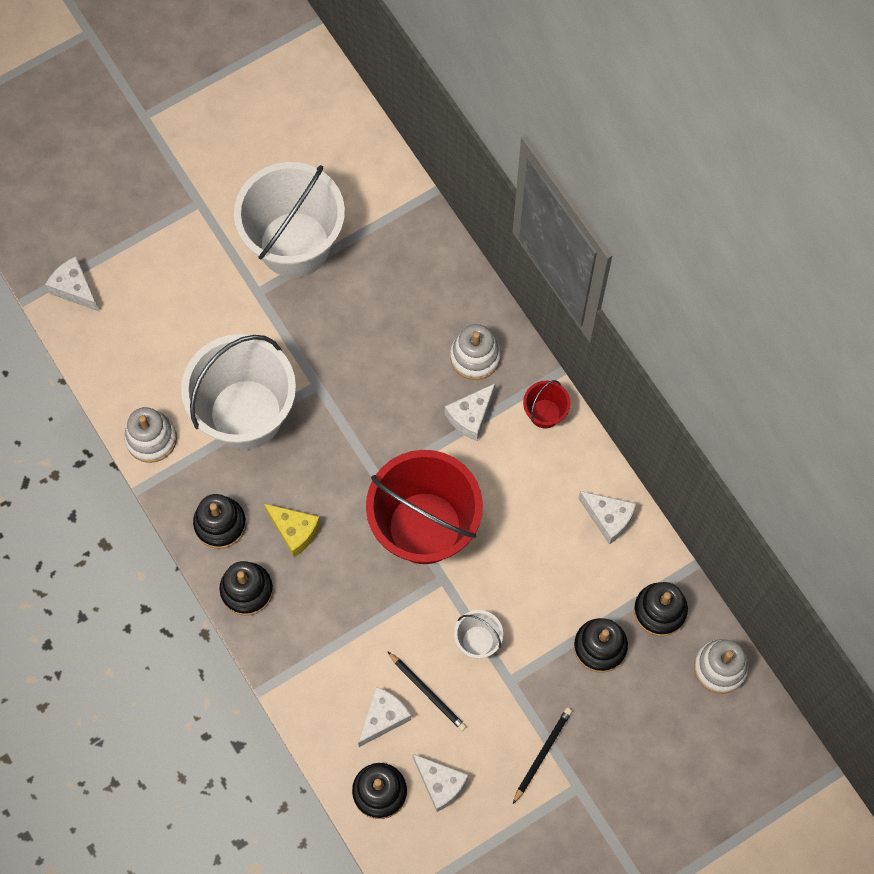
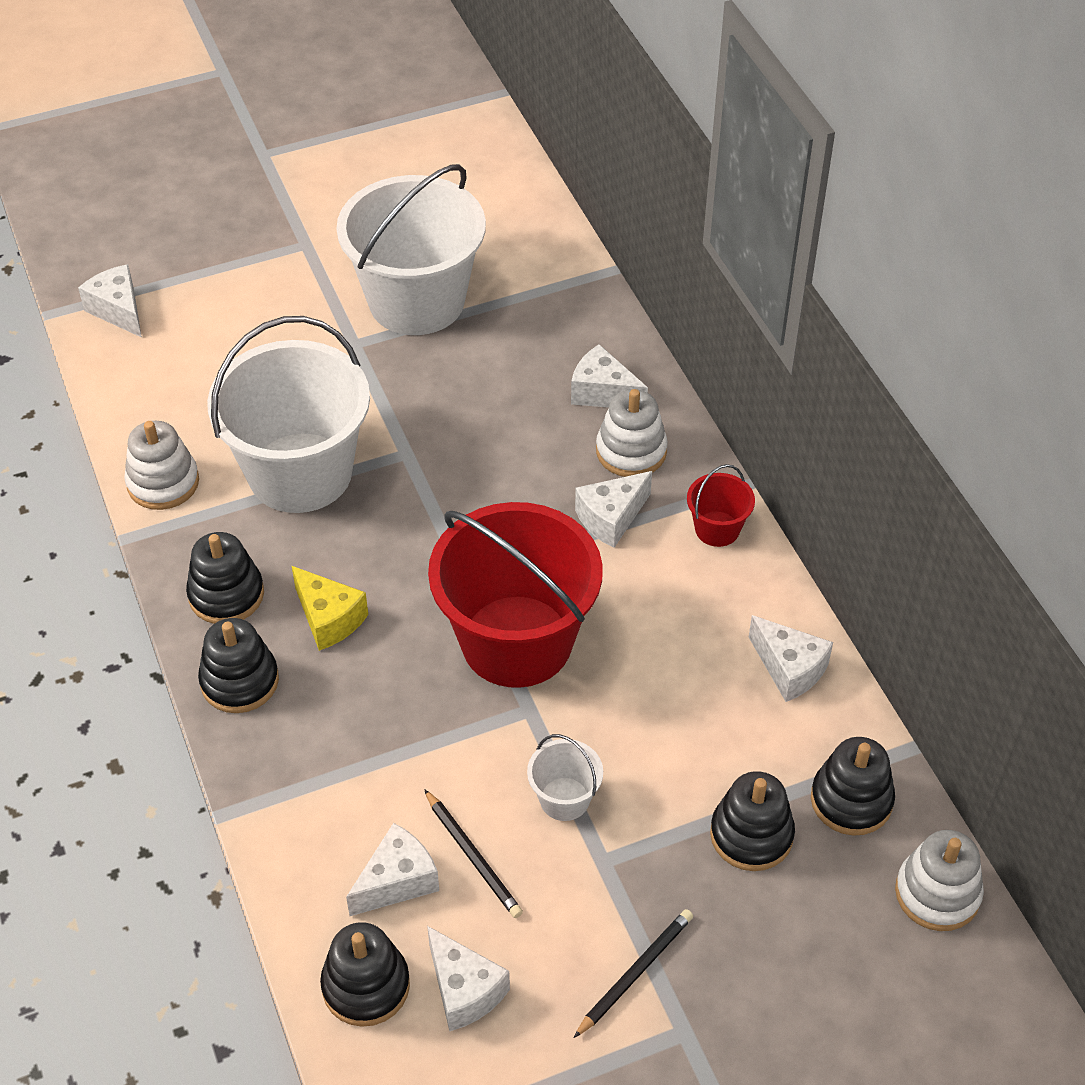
camera: 10 degrees right, 20 degrees down
(446, 308) = (603, 393): none -> white cheese

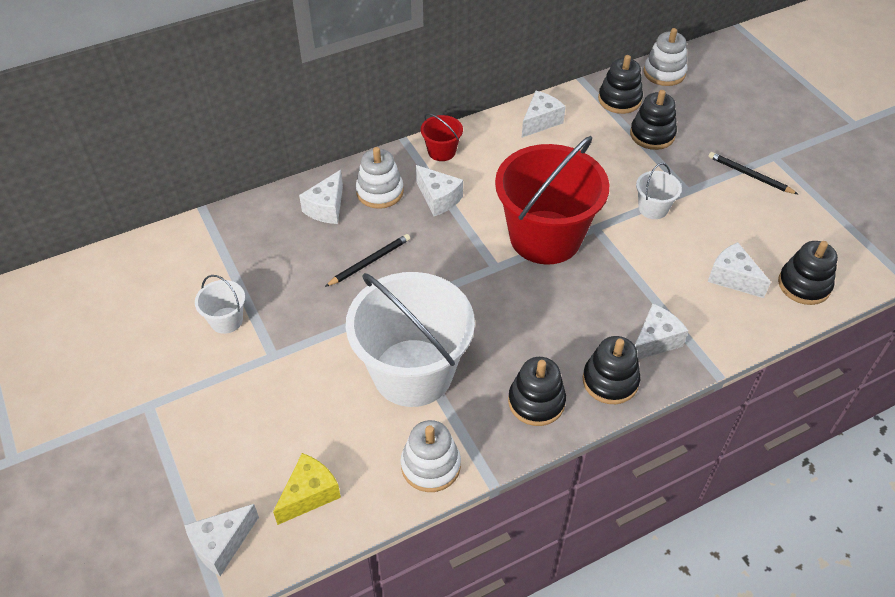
camera: 95 degrees left, 0 degrees up
(329, 619) = (546, 336): yellow cheese -> yellow cheese (309, 494)
(416, 301) = (226, 320): white bucket -> white bucket, size x0.42
(464, 990) = (788, 242): white cheese -> white cheese (654, 341)
(473, 856) = (704, 245): black pencil -> black pencil (369, 261)

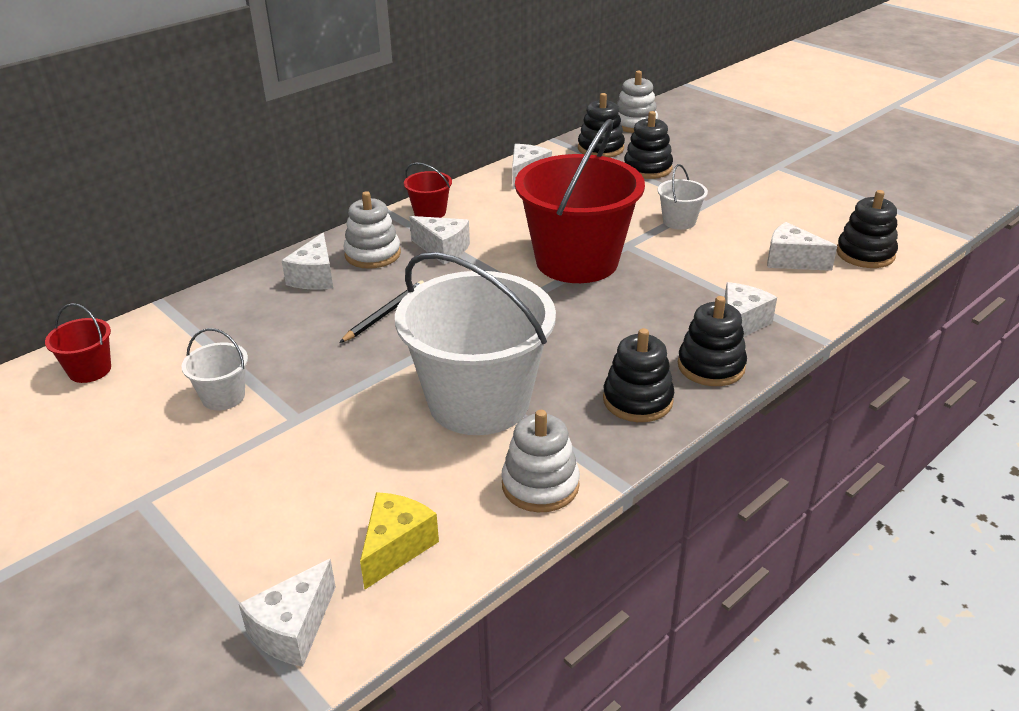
camera: 15 degrees left, 15 degrees down
(138, 270) = (90, 370): none -> red bucket
(749, 175) = (761, 183): black pencil -> none

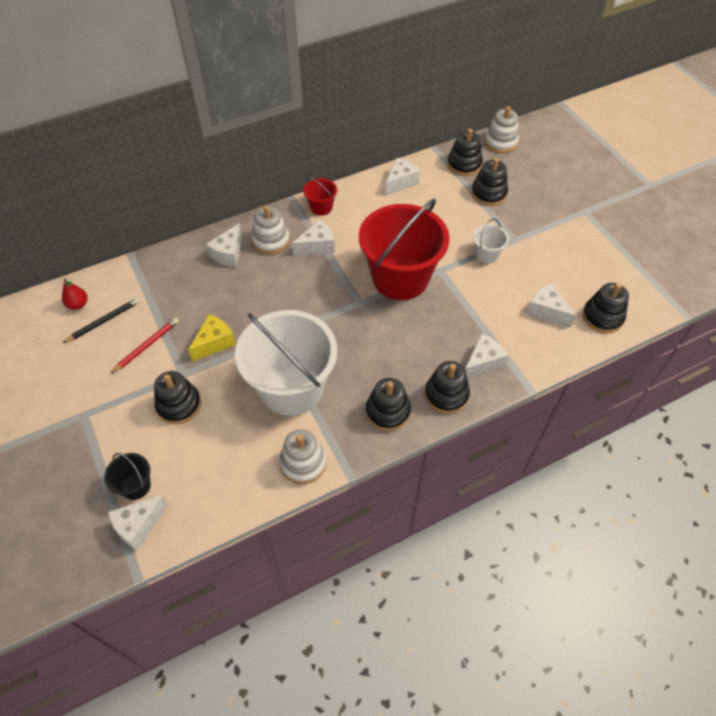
camera: 15 degrees right, 20 degrees up
(90, 370) = (78, 304): red bucket -> red pear
(223, 397) = (147, 345): white bucket -> red pencil
(268, 575) = (136, 486): none -> black bucket
(304, 456) = (179, 405): none -> black stacking toy
(385, 314) = (261, 298): black pencil -> black pencil (104, 321)
(396, 547) = (208, 486): yellow cheese -> yellow cheese (214, 343)
(443, 249) = (317, 246): white cheese -> white cheese turned 75 degrees counterclockwise

